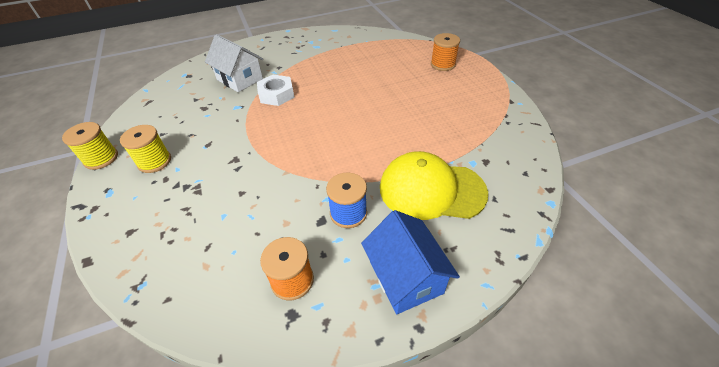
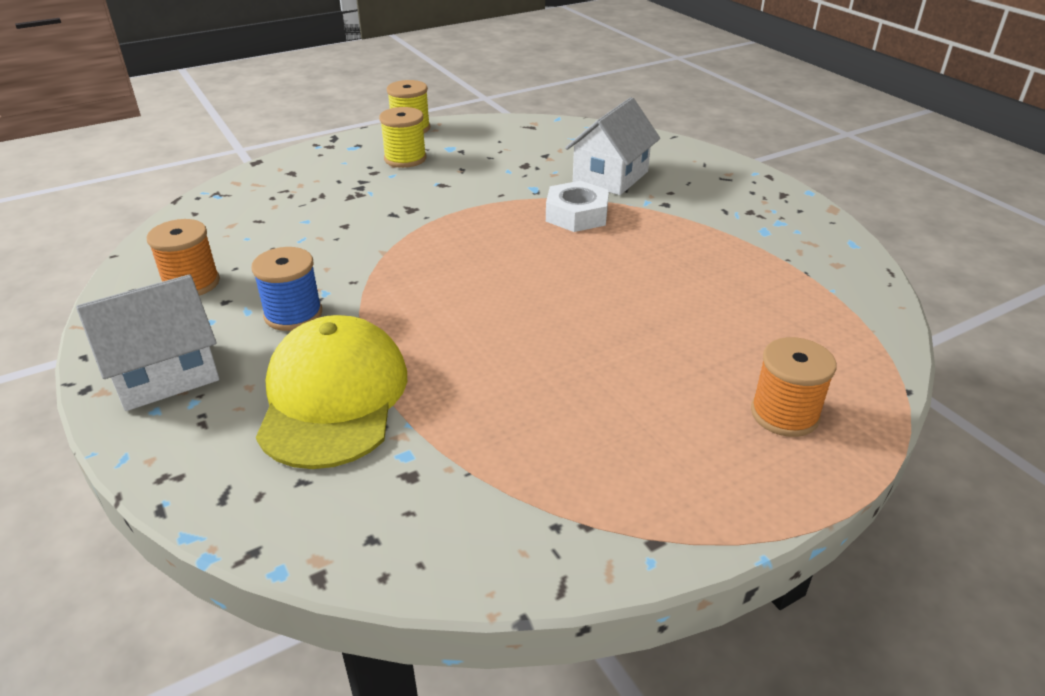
camera: 80 degrees right, 10 degrees down
(405, 277) = (165, 374): blue house -> white house

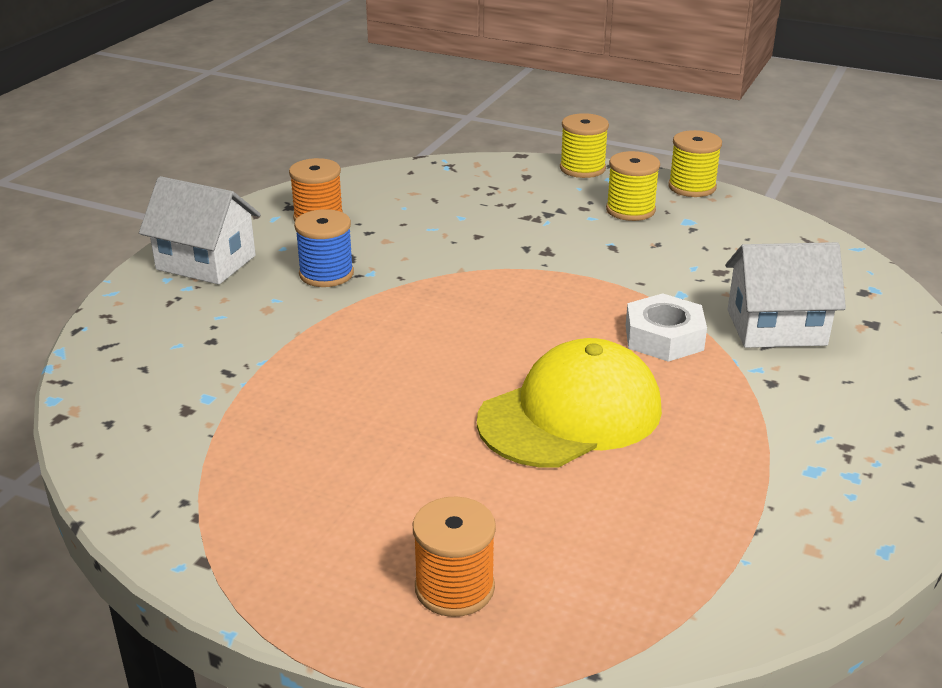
camera: 55 degrees right, 5 degrees down
(320, 150) = (582, 168): none -> yellow spool
(333, 397) = (244, 337): yellow cap -> yellow cap (571, 414)

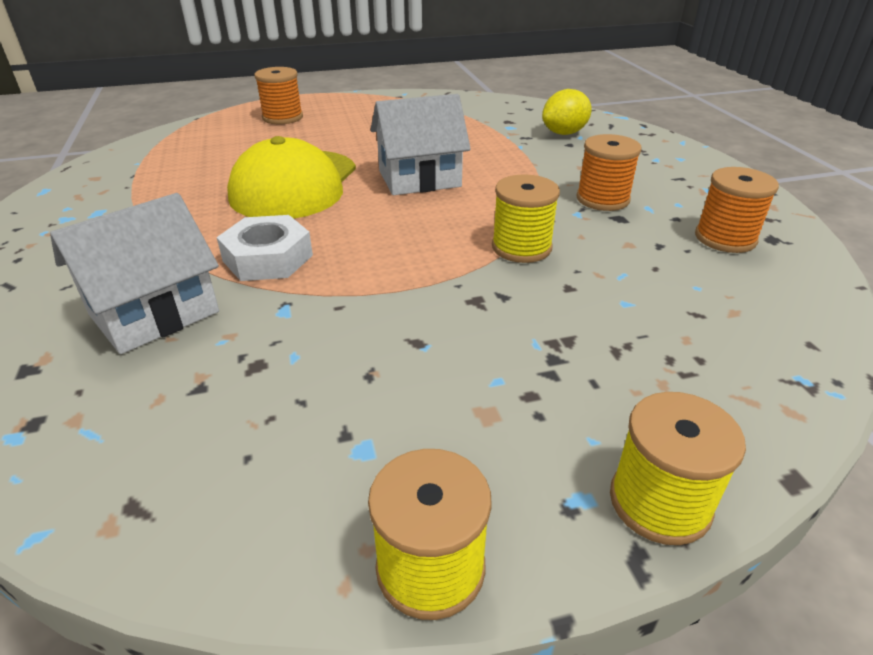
camera: 140 degrees right, 5 degrees up
(180, 357) = (564, 133): none -> yellow lemon
(206, 262) = (690, 174): white house -> white house (419, 179)
(326, 274) = (602, 199): blue spool -> orange spool
(630, 210) = (466, 426): yellow spool -> yellow spool (521, 247)

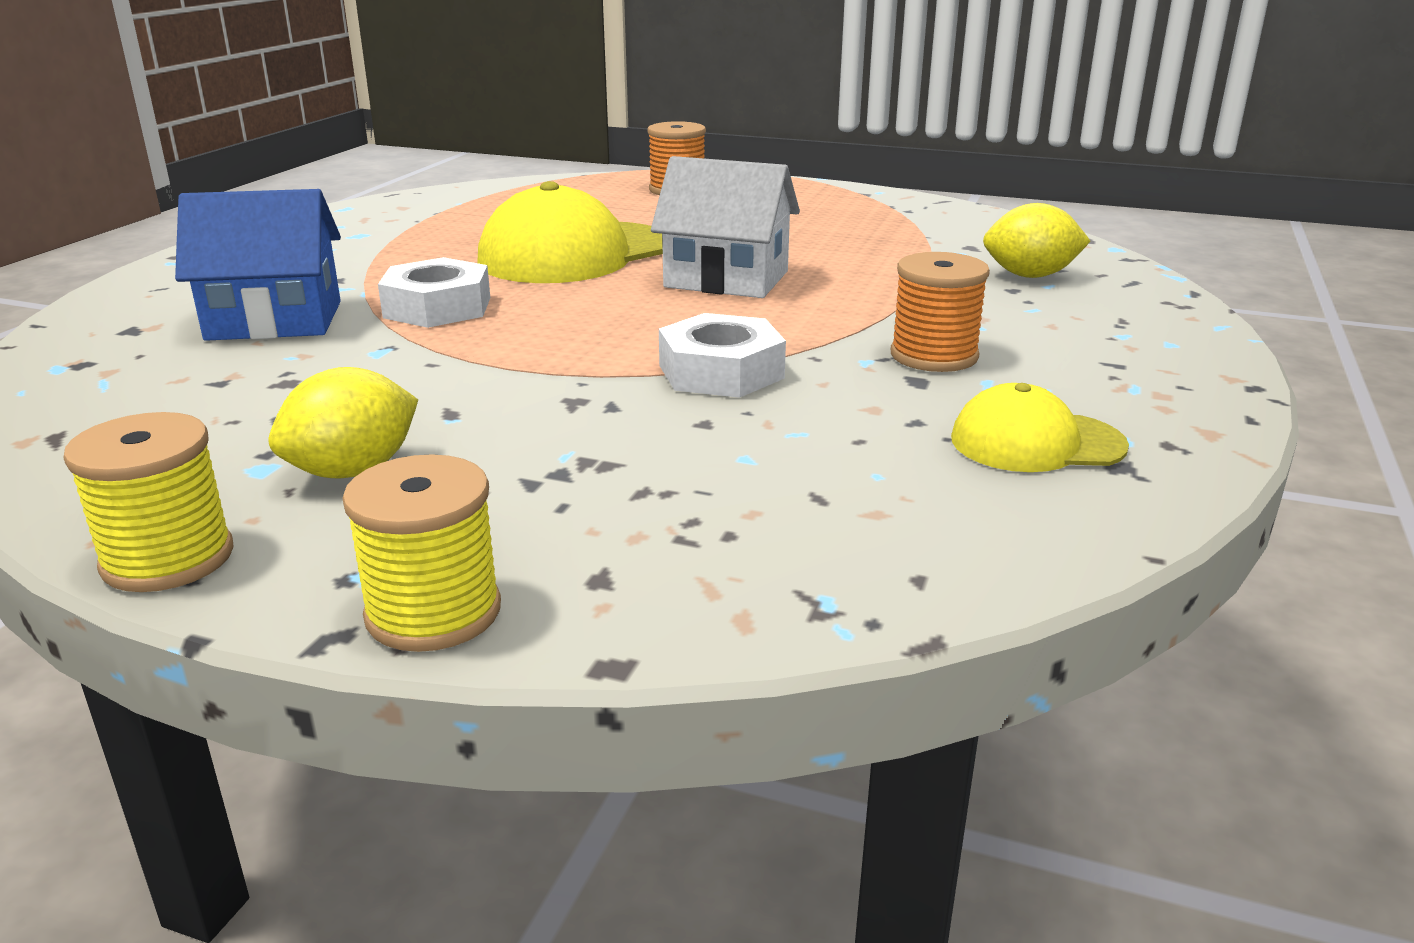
camera: 35 degrees right, 10 degrees down
(154, 313) = (275, 320): white house -> blue house
(433, 419) = (353, 471): none -> yellow lemon
(521, 247) = (721, 372): yellow spool -> white nut
(725, 238) = (1036, 442): orange spool -> yellow cap

